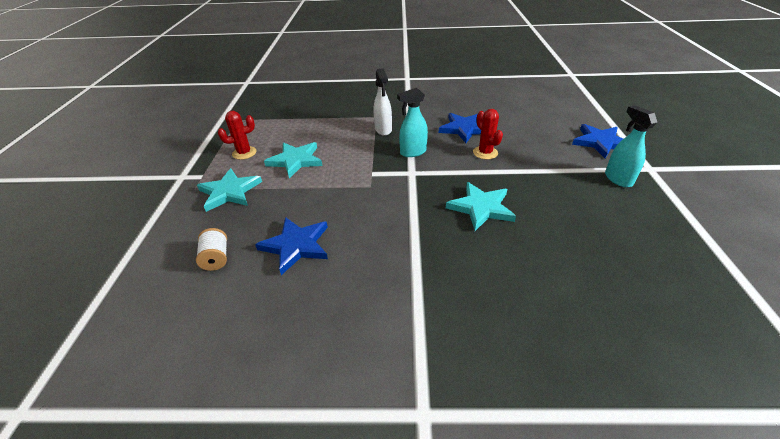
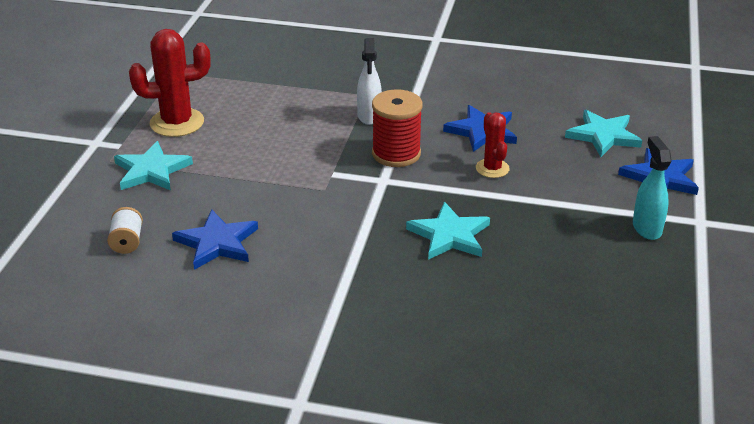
camera: 10 degrees right, 5 degrees down
(244, 153) = (177, 123): red cactus -> red cactus, size x1.69
(295, 160) = (240, 142): turquoise star -> turquoise star (603, 136)
(413, 152) = (396, 154): turquoise spray bottle -> red spool

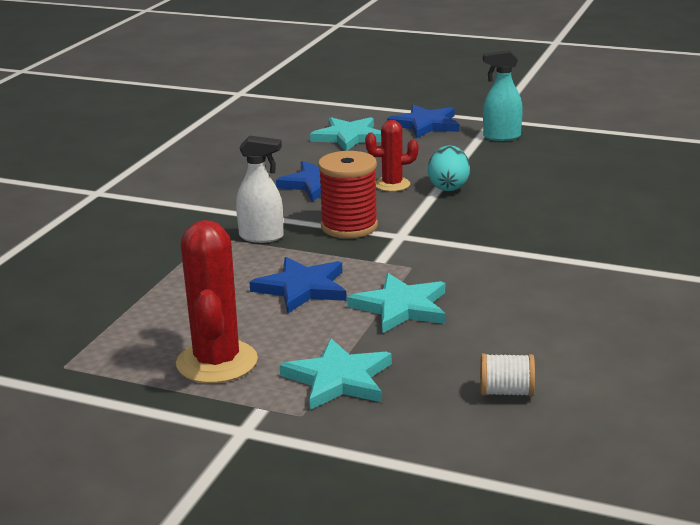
camera: 80 degrees left, 10 degrees down
(217, 243) = (512, 330): blue star -> blue star (302, 288)
(449, 235) = (506, 210): turquoise star -> turquoise star (401, 307)
(496, 200) = (448, 187): none -> turquoise egg

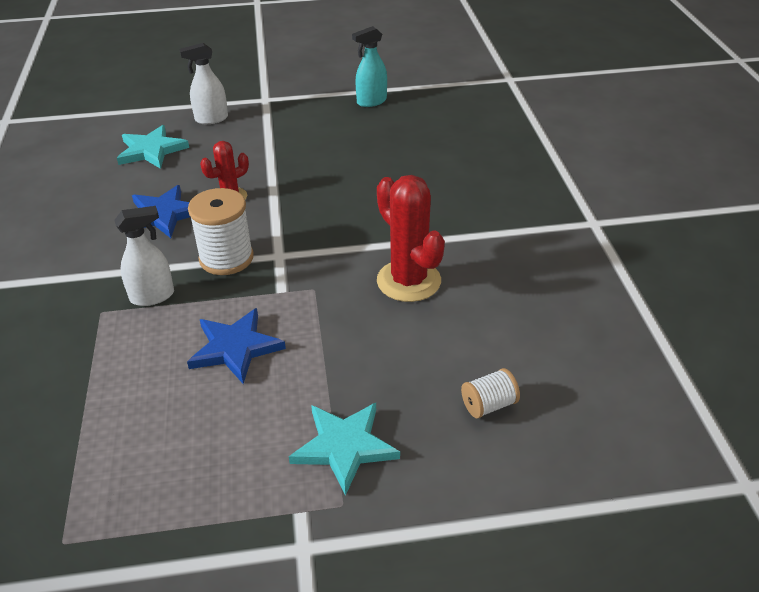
camera: 30 degrees left, 15 degrees up
(217, 362) = (219, 471): red cactus -> red cactus (408, 281)
(349, 226) = (226, 258): red spool -> white spool
(401, 307) = (338, 340): turquoise star -> none
(425, 124) = (211, 119): blue star -> white spray bottle
(448, 187) = (281, 186): turquoise egg -> none
(501, 137) = (285, 117): turquoise spray bottle -> turquoise spray bottle (371, 101)

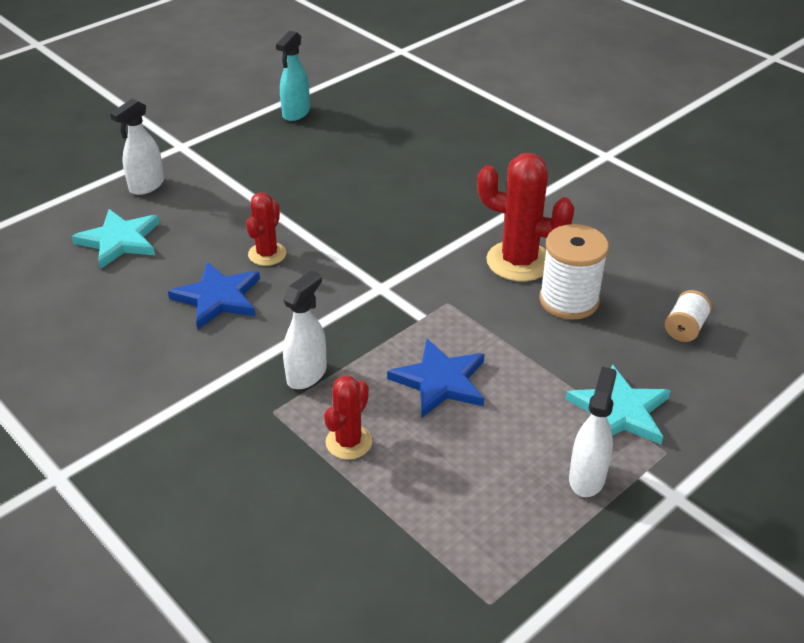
camera: 35 degrees left, 0 degrees up
(120, 360) = (348, 442): none -> red cactus
(226, 258) = (335, 311): white spool -> white spool (569, 300)
(251, 487) = (587, 477): none -> white spray bottle

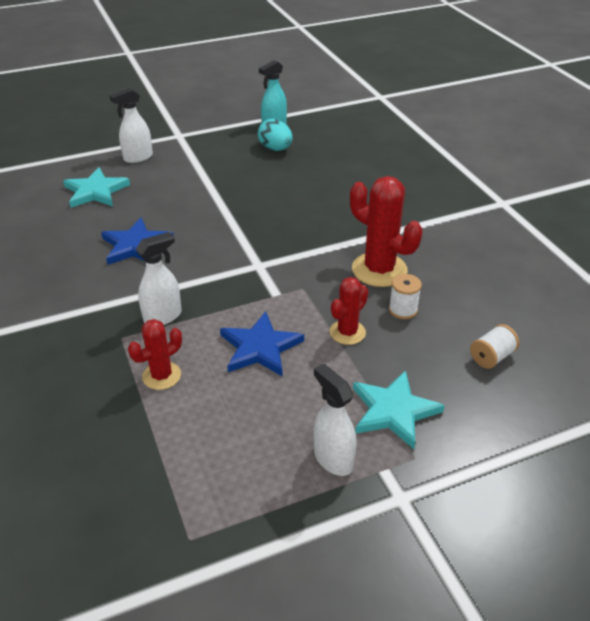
camera: 20 degrees right, 0 degrees up
(267, 254) = (190, 222): red cactus -> red cactus (347, 332)
(315, 141) = (275, 149): none -> turquoise egg
(569, 300) = (403, 310): white spool -> white spool, size x0.56
(587, 477) = (333, 458): white spray bottle -> white spray bottle turned 75 degrees counterclockwise

